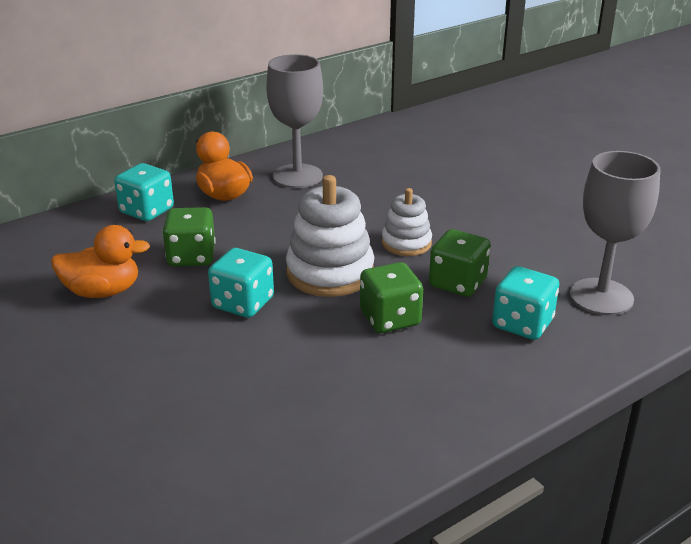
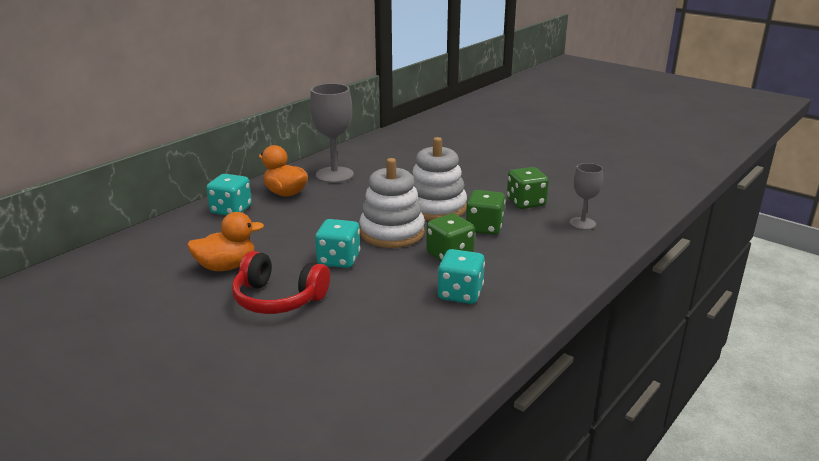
camera: 15 degrees left, 5 degrees down
(142, 348) = (278, 299): none -> red headphones
(191, 257) = (283, 235): green dice -> green dice (525, 202)
(406, 243) = (436, 208): white stacking toy -> white stacking toy, size x1.66
(522, 324) = (540, 246): turquoise dice -> turquoise dice (460, 294)
(601, 297) = (582, 223): grey goblet -> grey goblet, size x0.60

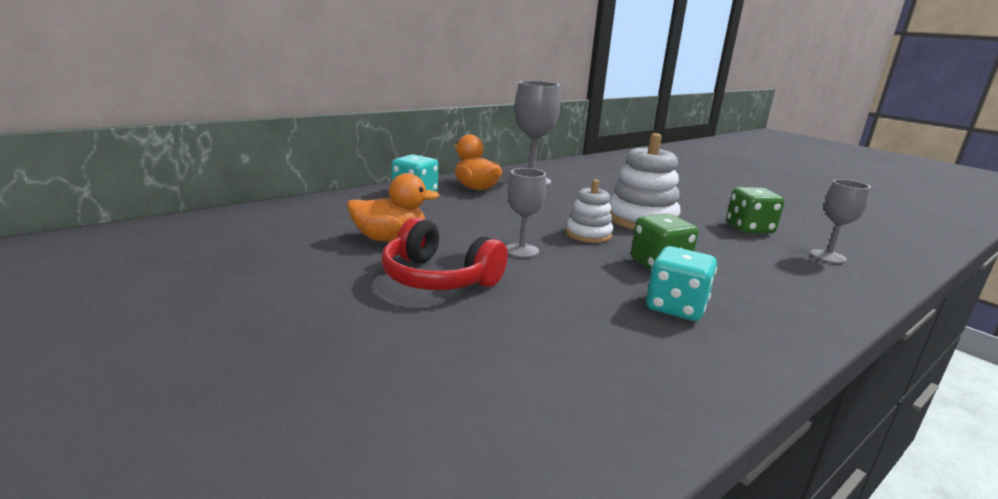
camera: 10 degrees right, 5 degrees down
(339, 260) = (521, 250): turquoise dice -> grey goblet
(392, 232) = (588, 234): white stacking toy -> white stacking toy, size x0.60
(484, 228) = (701, 244): green dice -> none

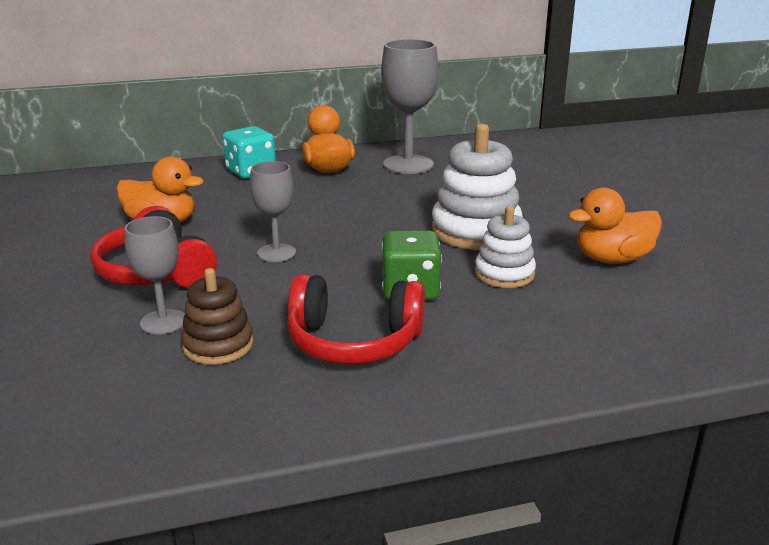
camera: 25 degrees right, 5 degrees up
(578, 329) = (218, 345): none -> brown stacking toy
(588, 234) = (379, 243): white stacking toy -> white stacking toy (504, 274)
(675, 307) = (354, 341): turquoise dice -> red headphones
(749, 228) = (612, 259): green dice -> orange duck
(828, 256) = (665, 312): grey goblet -> grey goblet (163, 322)

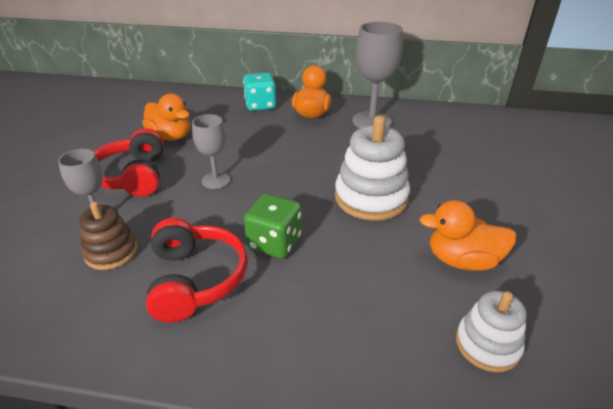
camera: 25 degrees right, 10 degrees up
(354, 341) = (195, 279): red headphones -> red headphones turned 135 degrees counterclockwise
(504, 274) = (358, 248): white stacking toy -> white stacking toy (487, 344)

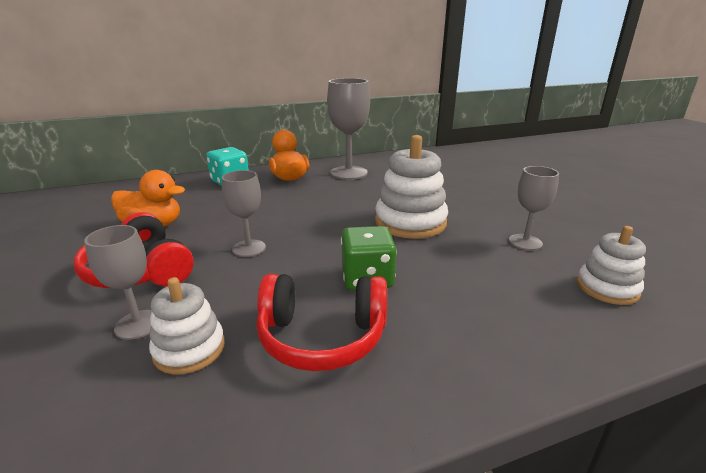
camera: 30 degrees left, 10 degrees down
(111, 252) = (189, 349): brown stacking toy -> white stacking toy
(195, 279) = (322, 336): red headphones -> red headphones turned 135 degrees clockwise
(462, 260) = (525, 242): orange duck -> grey goblet

